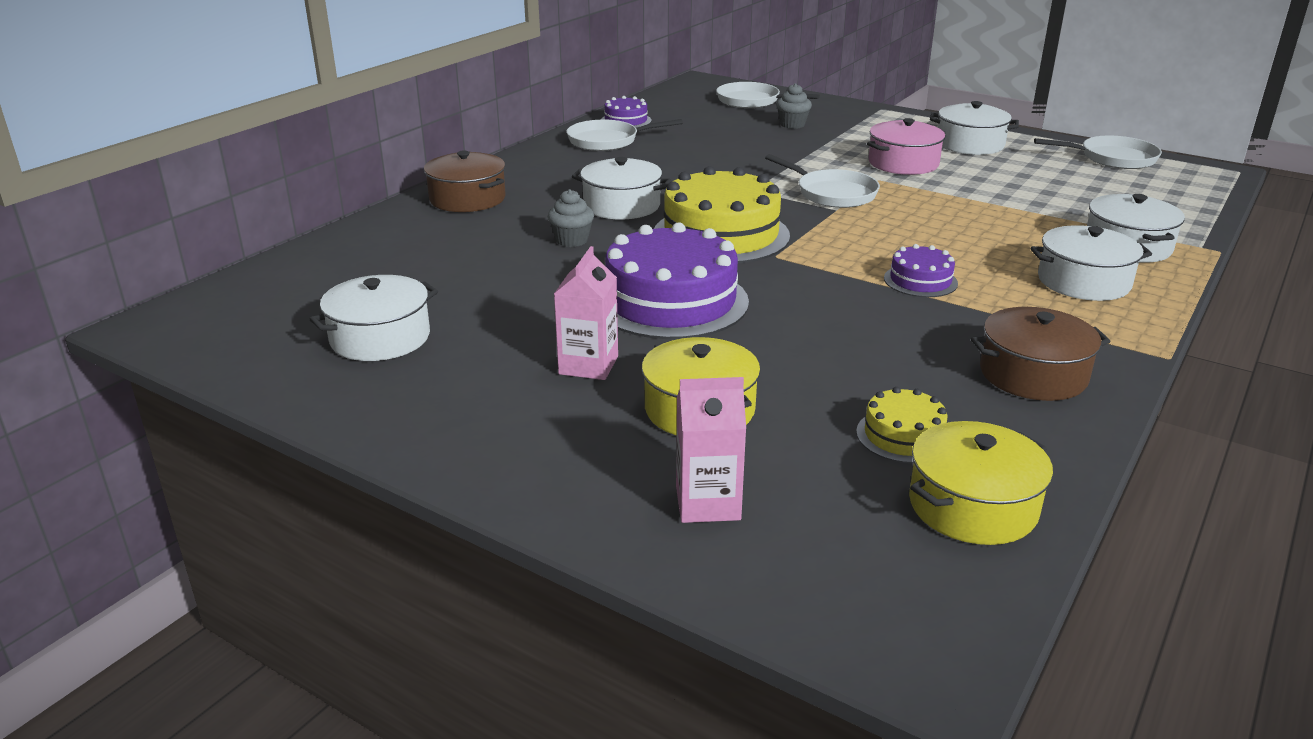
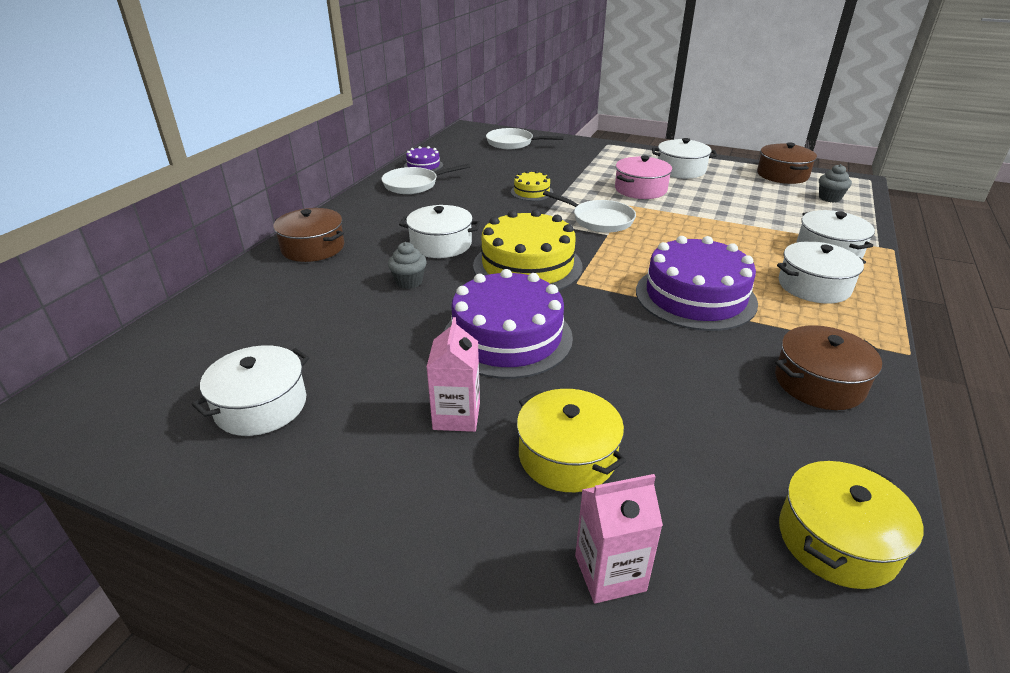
camera: 10 degrees left, 5 degrees up
(792, 124) = (548, 161): grey cupcake -> grey cupcake (829, 198)
(903, 436) = (747, 464): yellow cake -> yellow cake (531, 192)
(920, 281) = (695, 296): purple cake -> purple cake, size x2.06
(1112, 158) = (782, 175): white pan -> brown pot

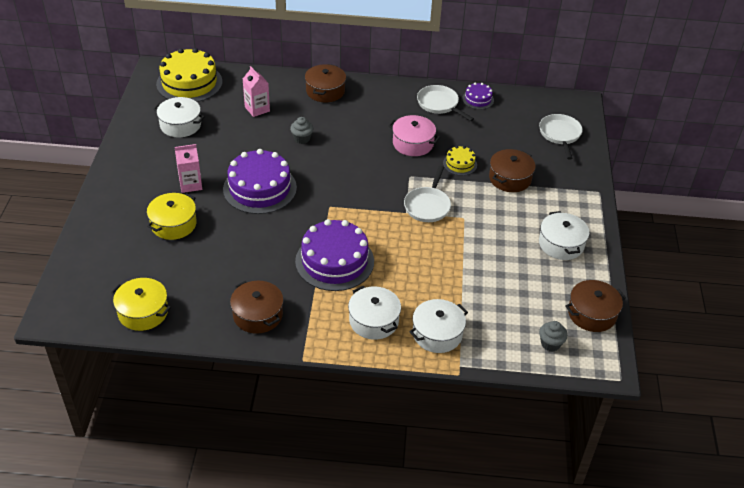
camera: 70 degrees right, 10 degrees up
(441, 244) = (353, 139): white pot -> none
(527, 265) = (342, 182): yellow cake -> yellow cake (189, 83)
(570, 173) = (510, 178): none -> brown pot
(610, 573) = (113, 244): pink carton -> pink carton (257, 109)
(640, 189) = (500, 222): pink pot -> pink pot (413, 143)

